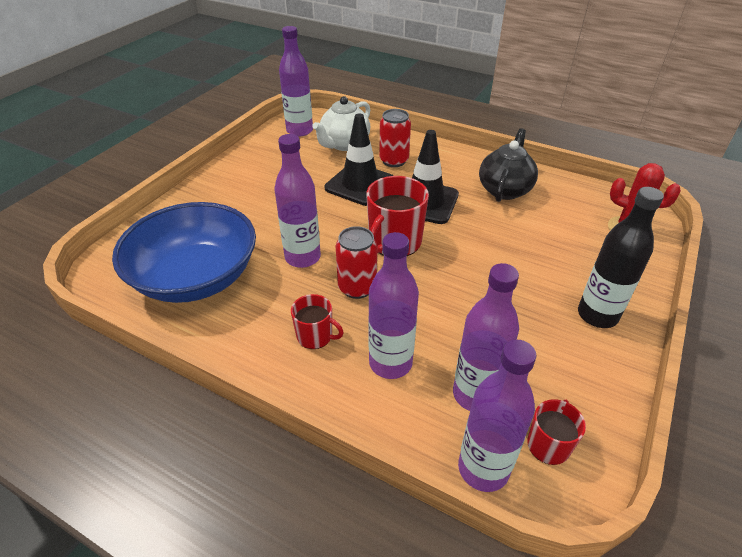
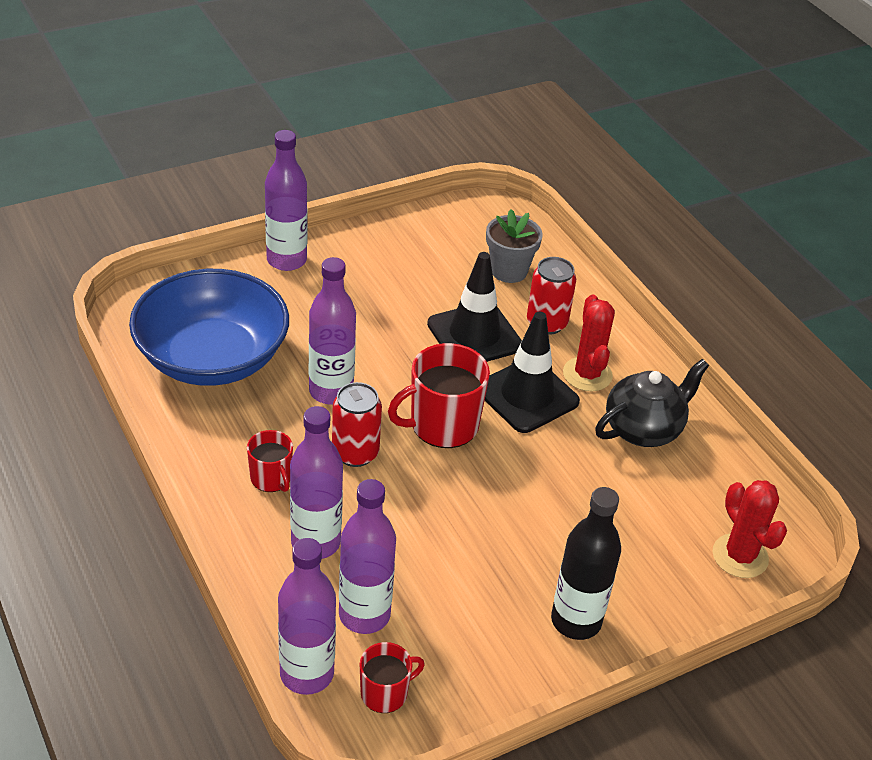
camera: 30 degrees right, 0 degrees up
(299, 131) = (472, 226): purple bottle -> purple bottle (286, 260)
(344, 144) = (509, 271): white teapot -> grey flower pot
(444, 176) = (587, 374): none -> red cactus

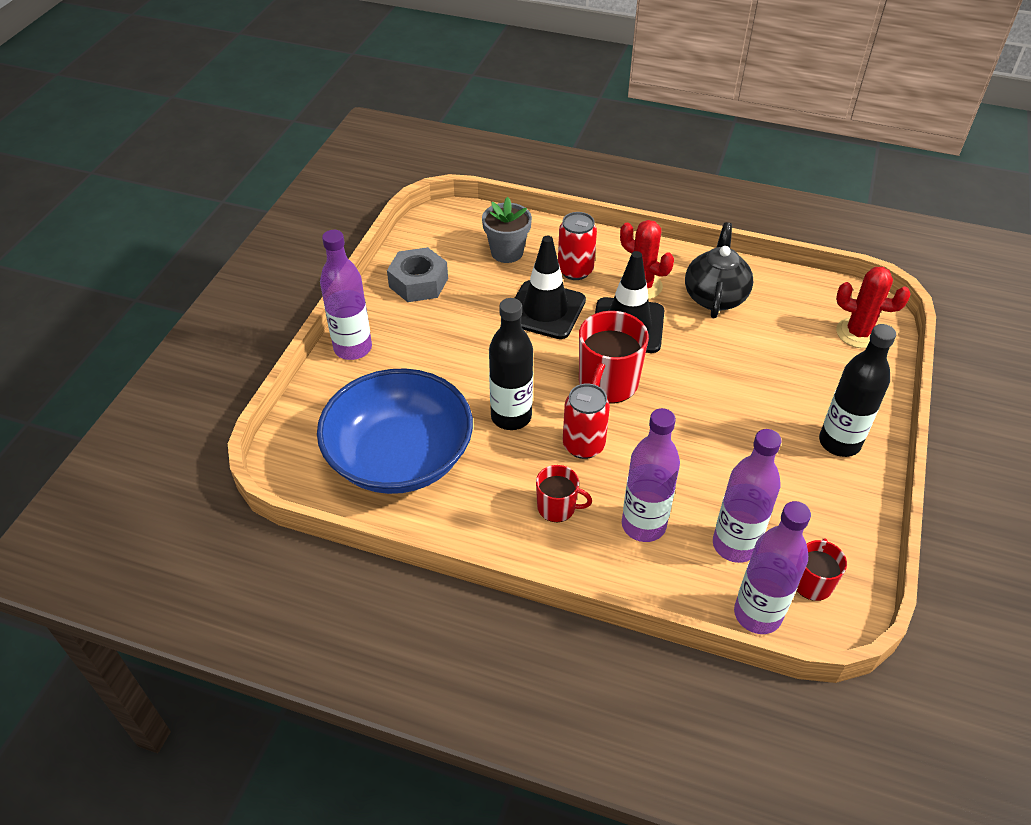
camera: 40 degrees left, 5 degrees up
(331, 391) = (511, 417): purple bottle -> black bottle
(403, 246) = (418, 282): none -> grey nut

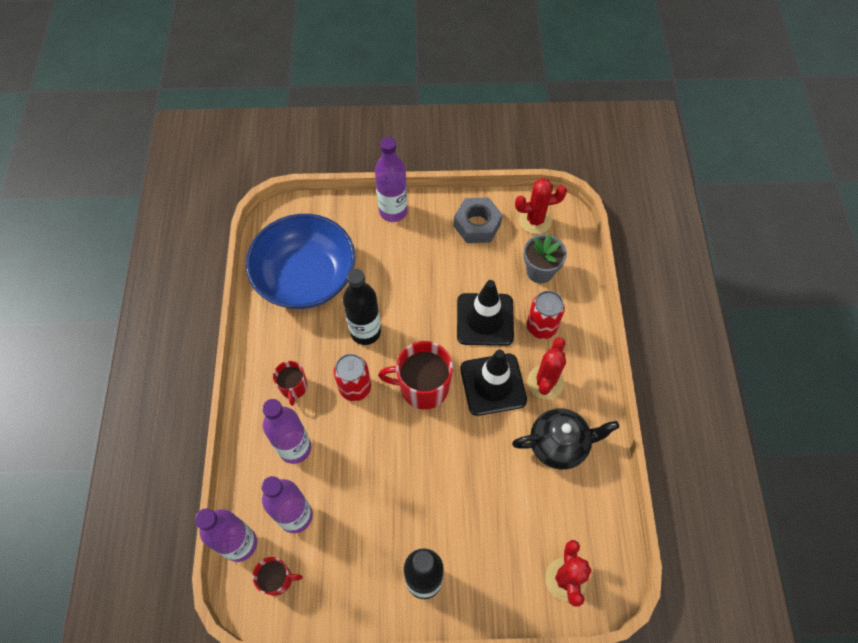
camera: 70 degrees right, 15 degrees up
(440, 237) = (535, 220): none -> red cactus

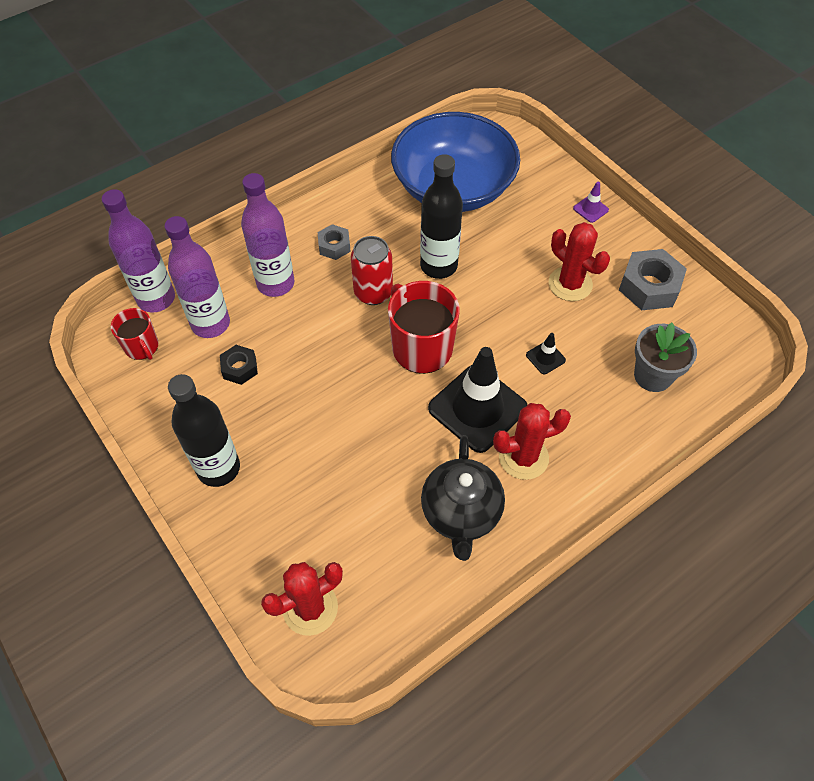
camera: 55 degrees right, 5 degrees down
(293, 387) = (334, 246): red mug -> grey nut
(351, 517) = (240, 368): none -> black nut
(393, 211) = (590, 209): purple bottle -> purple traffic cone
(485, 319) = (545, 357): black traffic cone -> black traffic cone, size x0.42
(535, 220) = (711, 335): red cactus -> red cactus (570, 284)
(541, 327) = (586, 416): red can -> none
(559, 444) = (461, 513): black teapot -> black teapot turned 45 degrees clockwise

